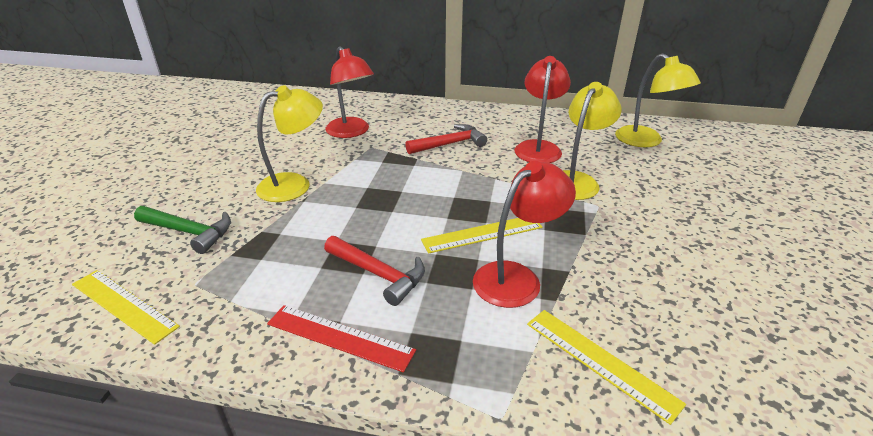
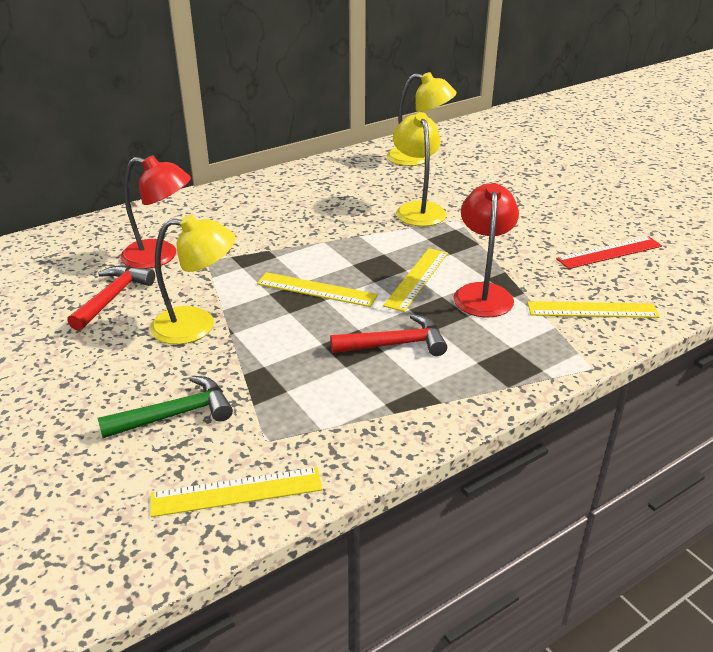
camera: 45 degrees left, 0 degrees up
(294, 184) = (197, 325): yellow lamp -> yellow lamp turned 75 degrees clockwise
(340, 337) = (440, 394): red ruler -> red ruler (609, 252)
(398, 201) = (316, 290): none -> yellow ruler
(450, 144) = (275, 225): red hammer -> red hammer (113, 297)
(538, 147) = (351, 196): red lamp -> none

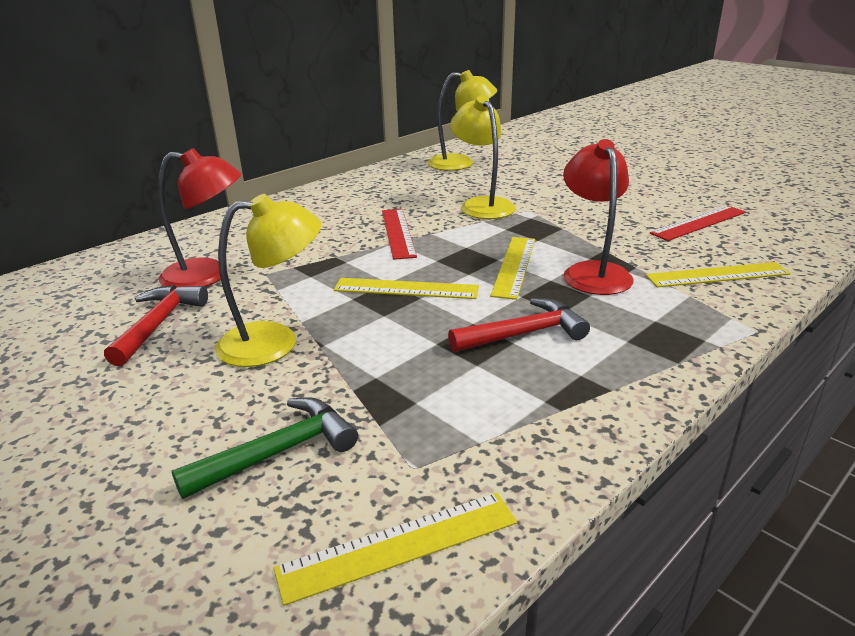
camera: 10 degrees left, 5 degrees down
(331, 231) = (398, 233): none -> red ruler

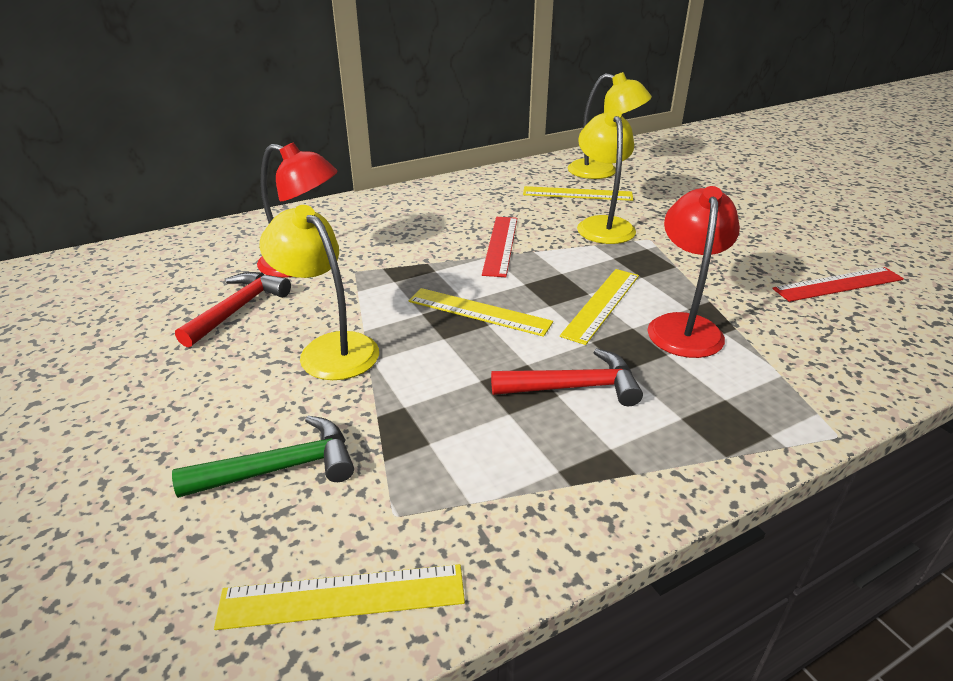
camera: 15 degrees right, 5 degrees up
(275, 342) = (329, 348): yellow lamp -> yellow lamp turned 135 degrees counterclockwise
(717, 275) = (827, 355): yellow ruler -> yellow ruler (577, 194)

